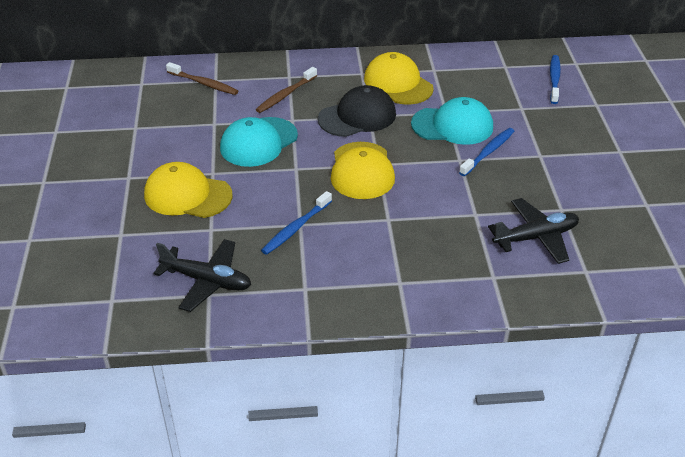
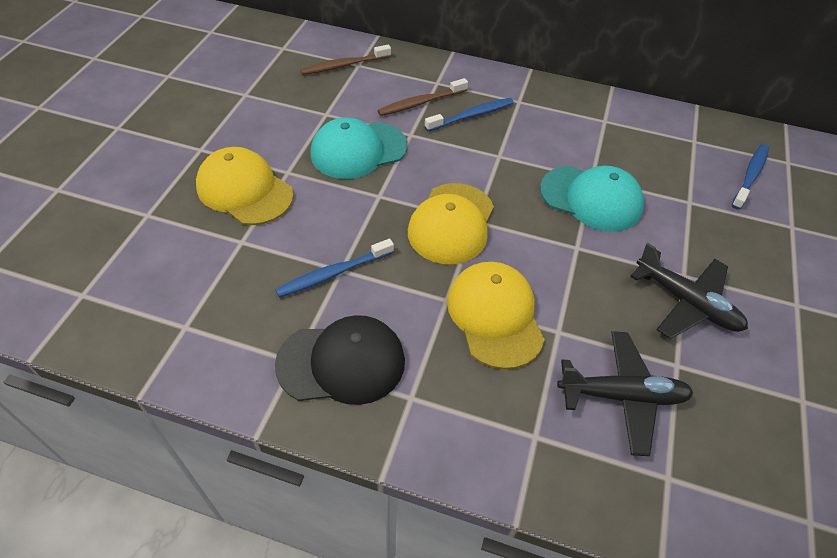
camera: 20 degrees right, 10 degrees up
(204, 83) = (344, 65): brown toothbrush -> brown toothbrush turned 105 degrees clockwise
(207, 281) = (194, 308): black plane -> black plane (686, 302)
(357, 116) = (485, 152): black cap -> black cap (341, 362)
(398, 83) = (553, 125): yellow cap -> yellow cap (495, 316)
(488, 152) = (618, 248): blue toothbrush -> blue toothbrush (471, 115)

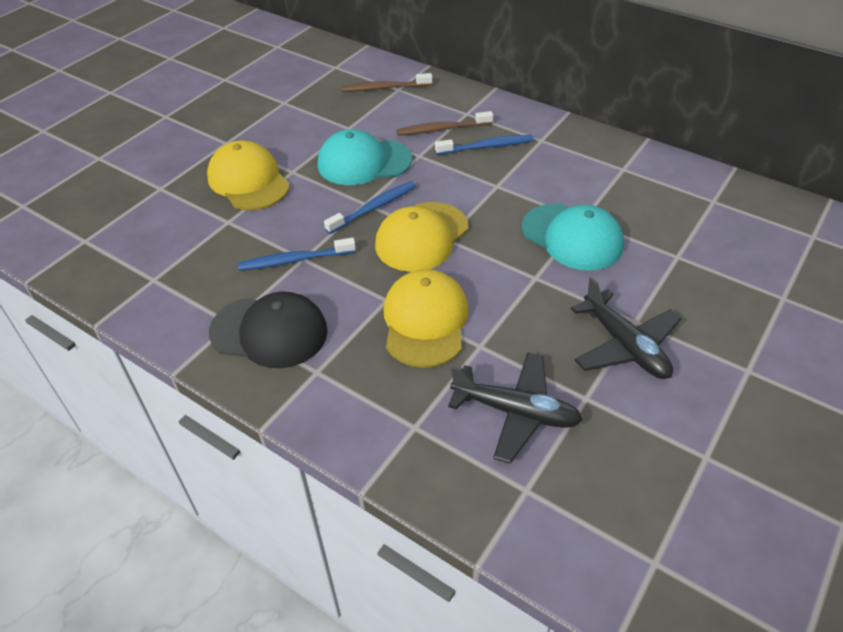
camera: 20 degrees right, 5 degrees down
(750, 176) = (760, 242): blue toothbrush -> blue toothbrush (374, 208)

